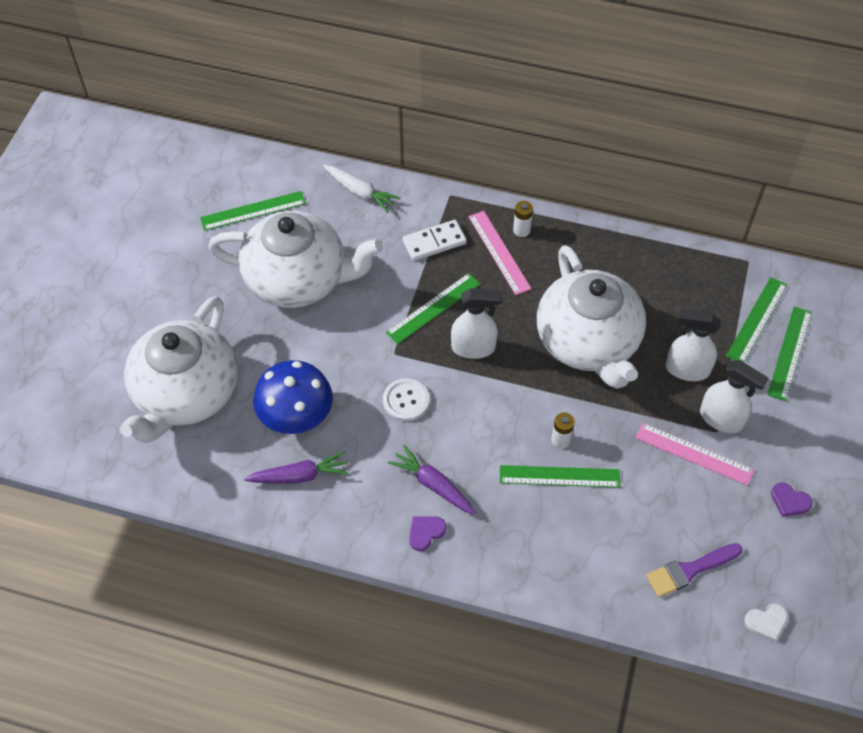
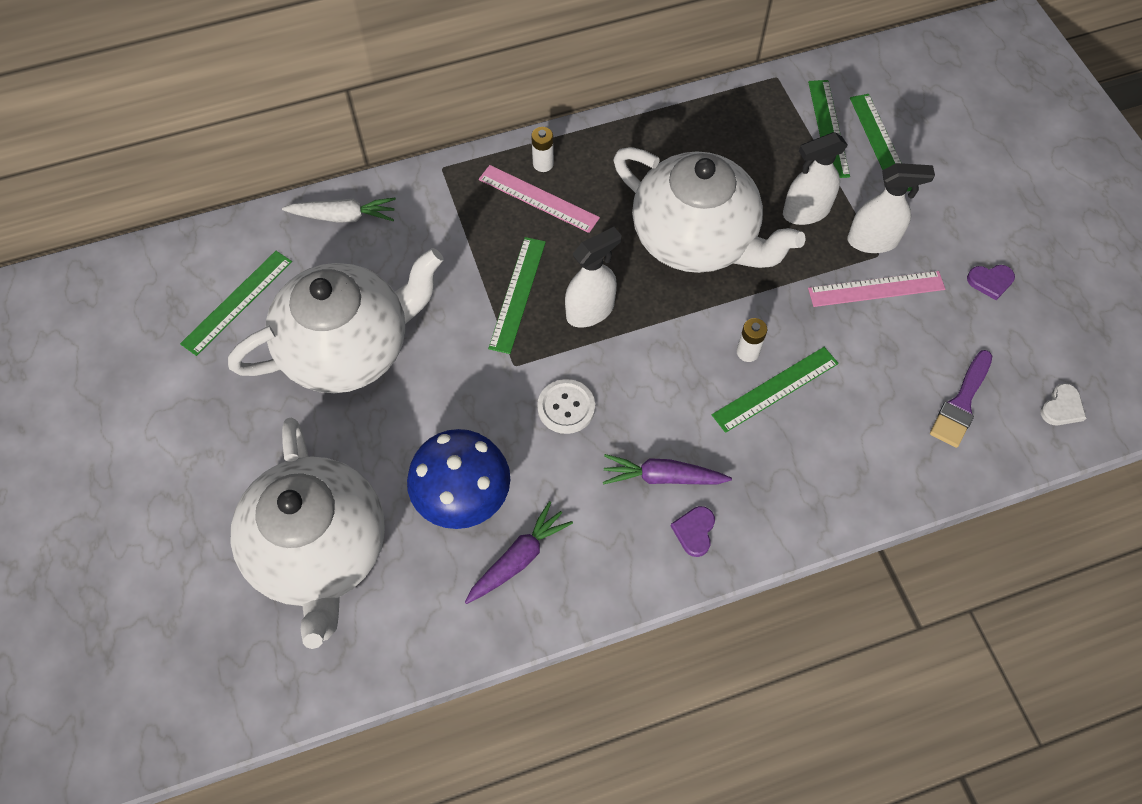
camera: 35 degrees left, 5 degrees up
(434, 242) = (464, 225): white domino -> none

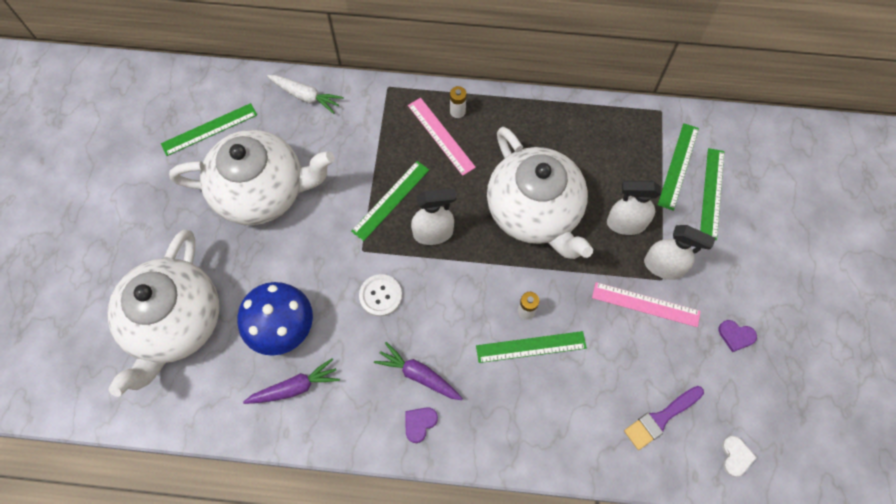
camera: 25 degrees right, 5 degrees up
(1062, 407) = (736, 456): white heart -> white heart turned 60 degrees counterclockwise

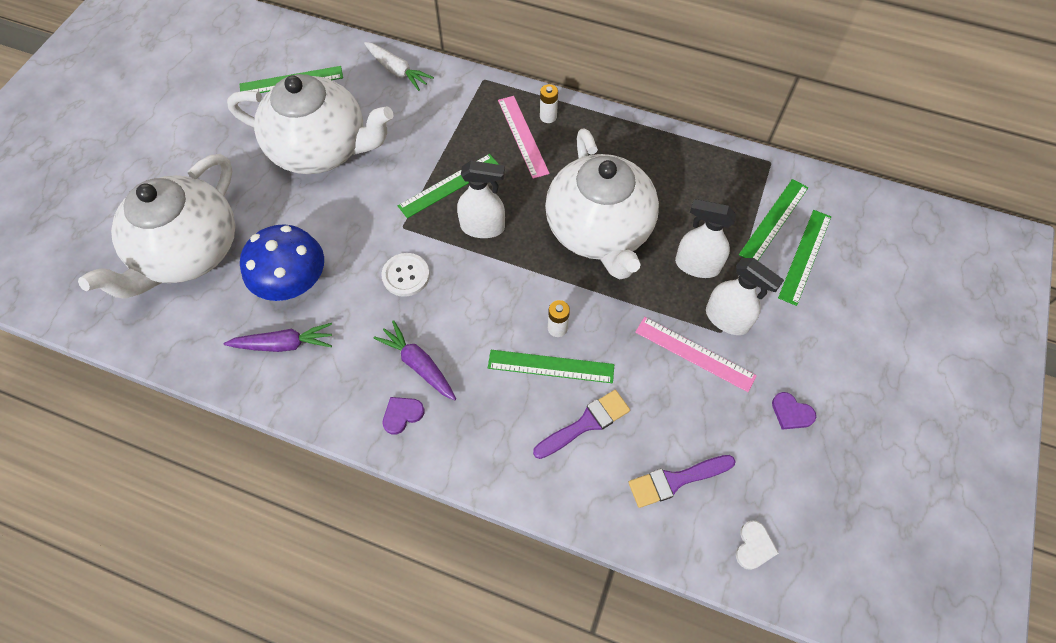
camera: 15 degrees right, 5 degrees down
(574, 389) = (586, 423): none -> purple brush

